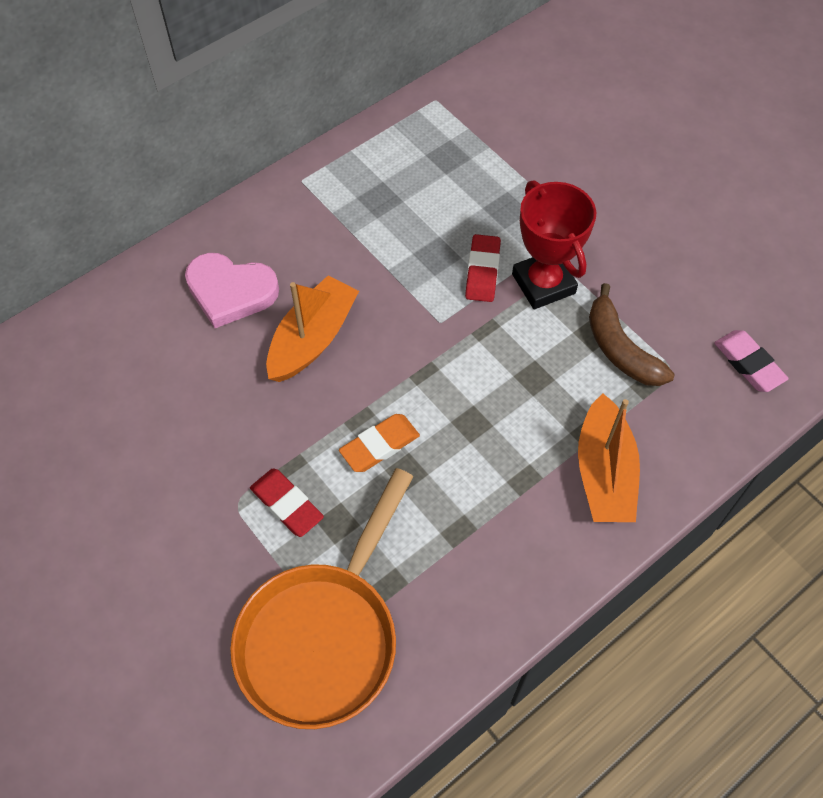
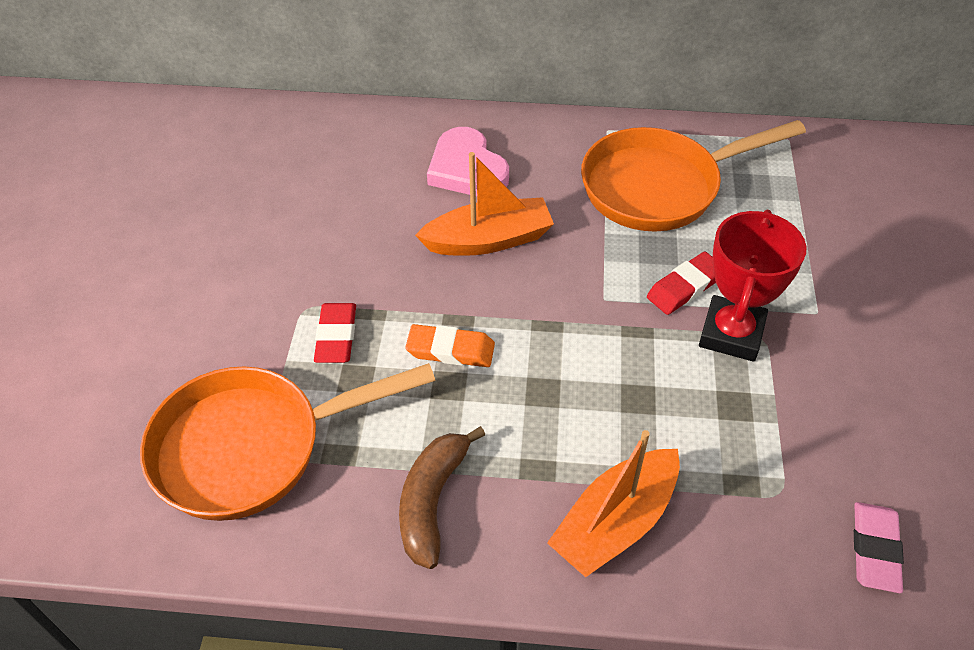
camera: 45 degrees right, 10 degrees down
(388, 203) = (659, 187): none -> orange pan
(620, 349) = (747, 436): brown banana -> brown banana (432, 501)

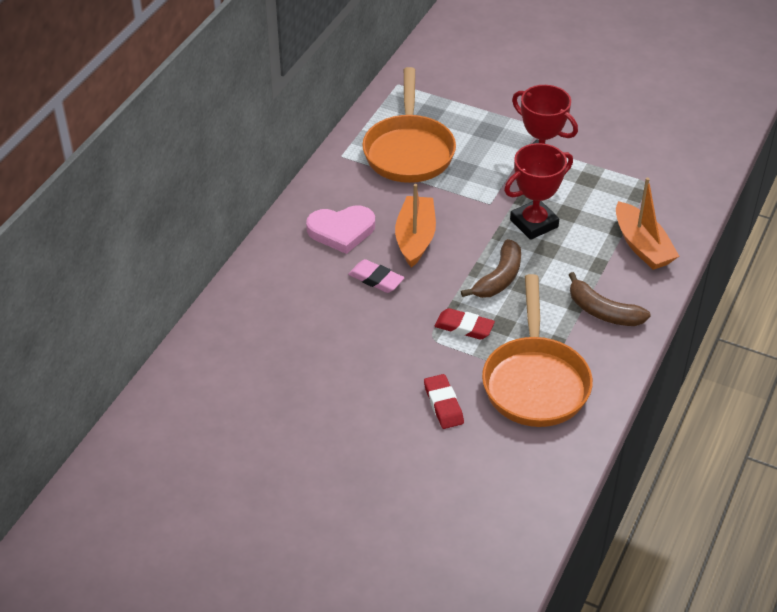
camera: 70 degrees left, 5 degrees down
(450, 350) = (499, 278): orange eraser -> brown banana
(589, 361) = (534, 223): none -> red trophy
(685, 287) = (497, 168): red eraser -> red eraser (443, 404)
(874, 550) = (688, 165): pink eraser -> pink eraser (376, 279)

